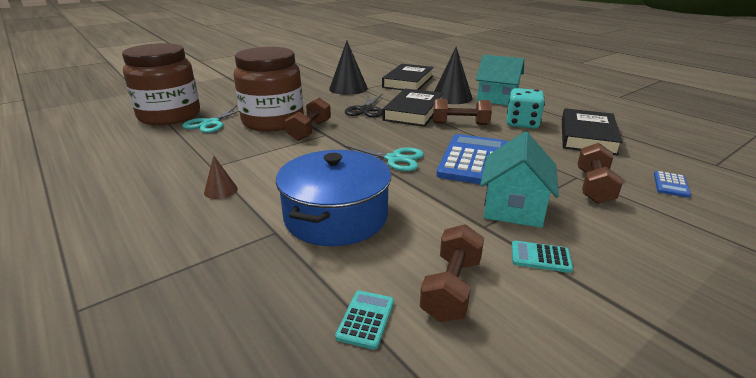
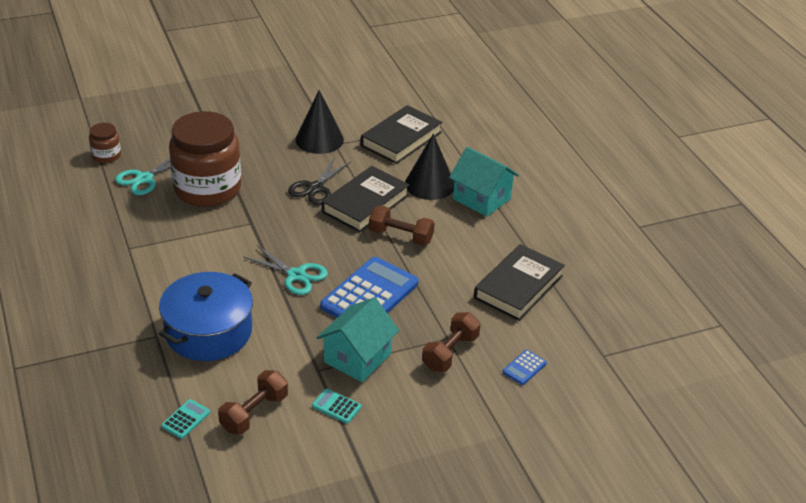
camera: 15 degrees right, 10 degrees up
(169, 116) = (106, 155): brown jar -> brown jar, size x0.44
(220, 190) = (128, 280): brown cone -> none
(310, 131) = (238, 213): brown dumbbell -> none
(522, 123) = (468, 251): turquoise dice -> none

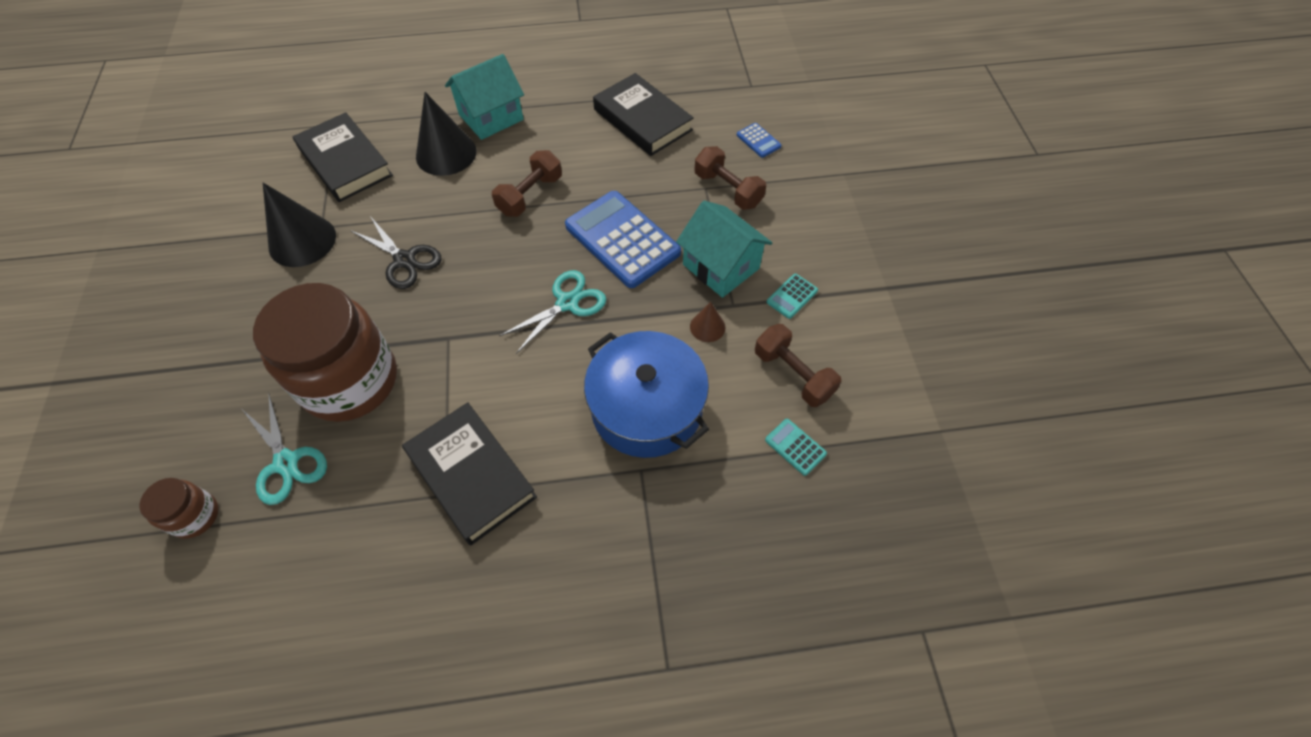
camera: 75 degrees left, 20 degrees up
(291, 356) = (707, 327): none -> brown cone
(365, 203) = (457, 216): black book -> black book (471, 475)

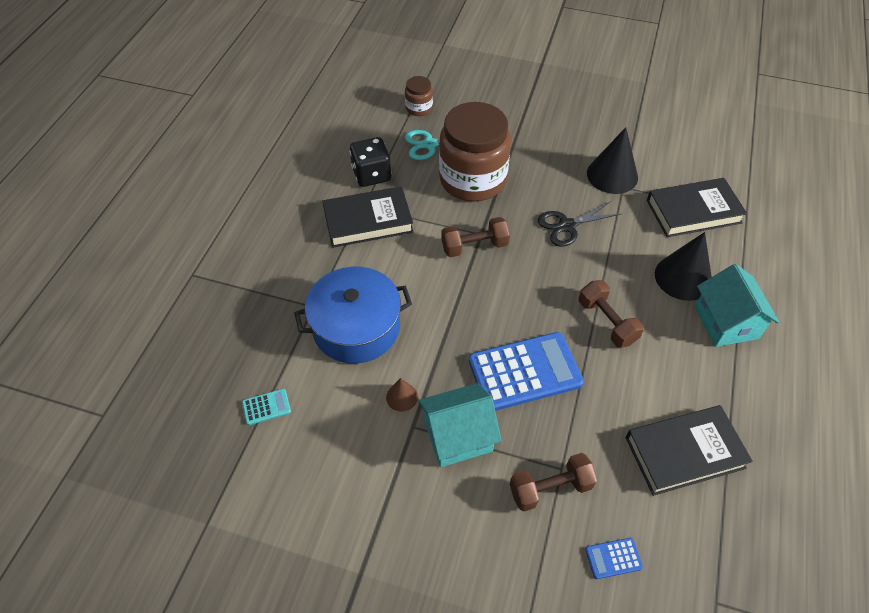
camera: 115 degrees right, 5 degrees down
(376, 514) = (371, 175): none -> black dice
(567, 303) = (475, 311): turquoise scissors -> none
(792, 296) = (396, 479): turquoise calculator -> none
(793, 374) = (323, 438): brown dumbbell -> brown dumbbell (474, 246)

